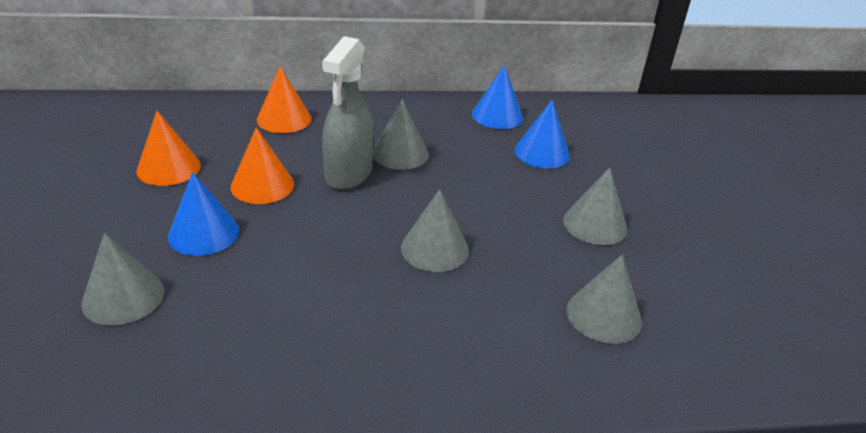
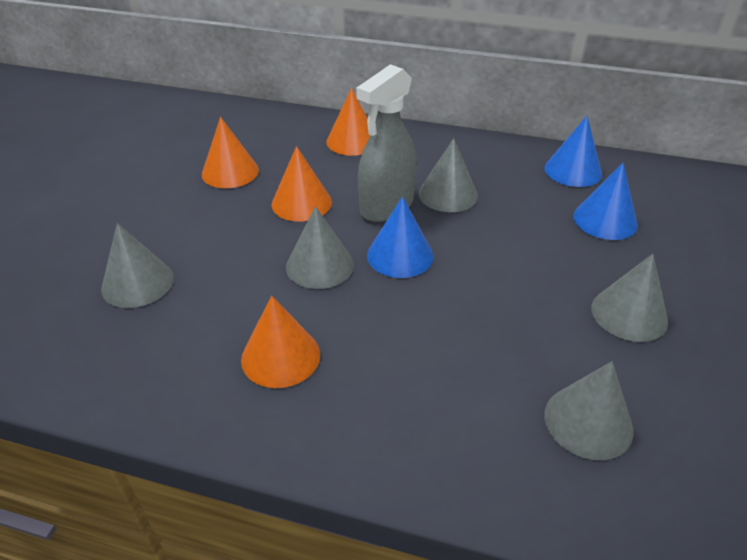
camera: 25 degrees right, 5 degrees up
(203, 233) = (229, 238): blue cone -> blue cone (400, 255)
(316, 330) = (280, 356): none -> orange cone
(434, 249) = (435, 301): grey cone -> grey cone (319, 265)

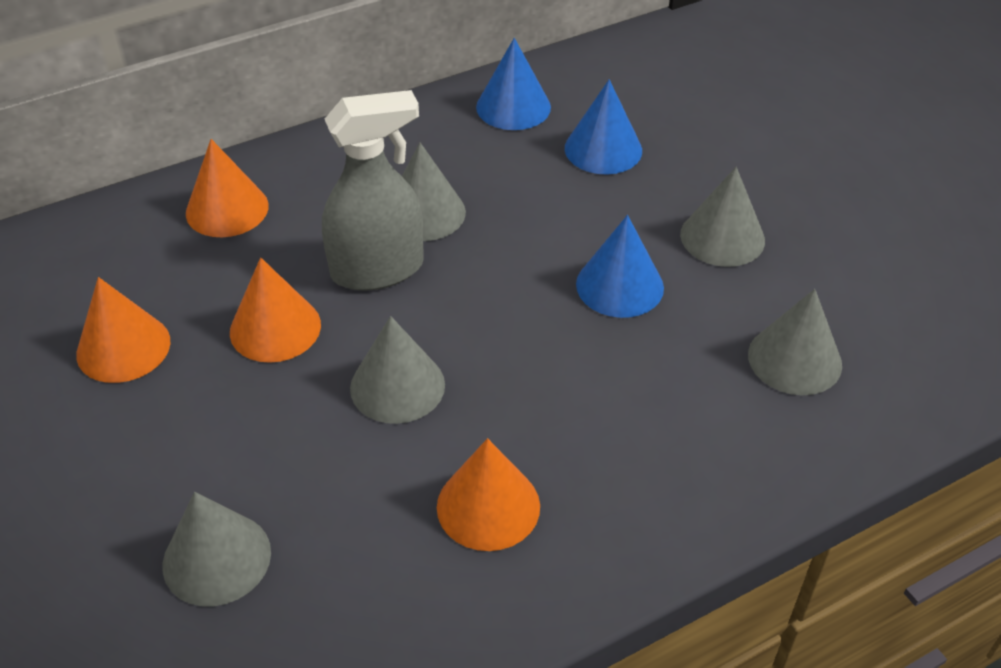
camera: 45 degrees left, 5 degrees up
(386, 206) = (378, 269): grey spray bottle -> grey spray bottle turned 105 degrees counterclockwise
(400, 255) = (464, 316): blue cone -> blue cone (619, 285)

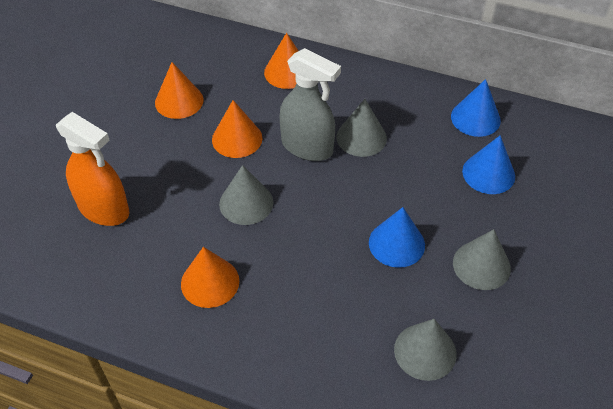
camera: 50 degrees right, 5 degrees up
(217, 558) = (104, 209): grey cone -> orange spray bottle

